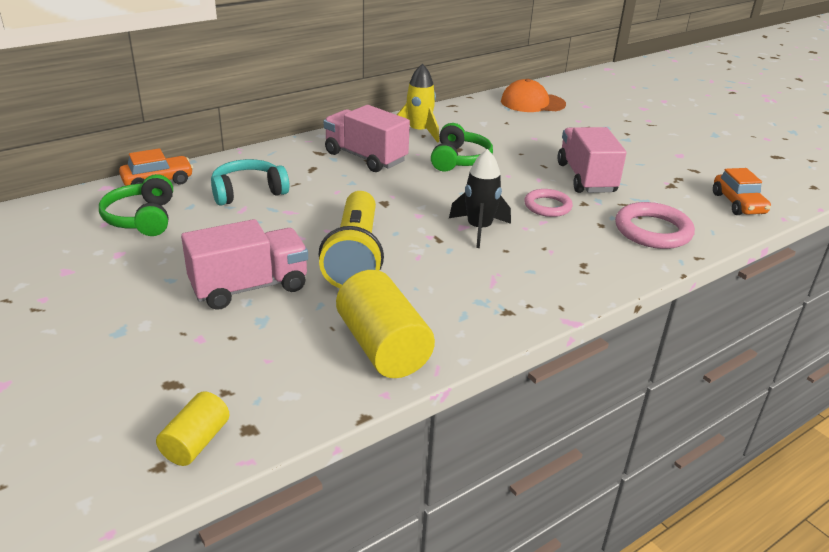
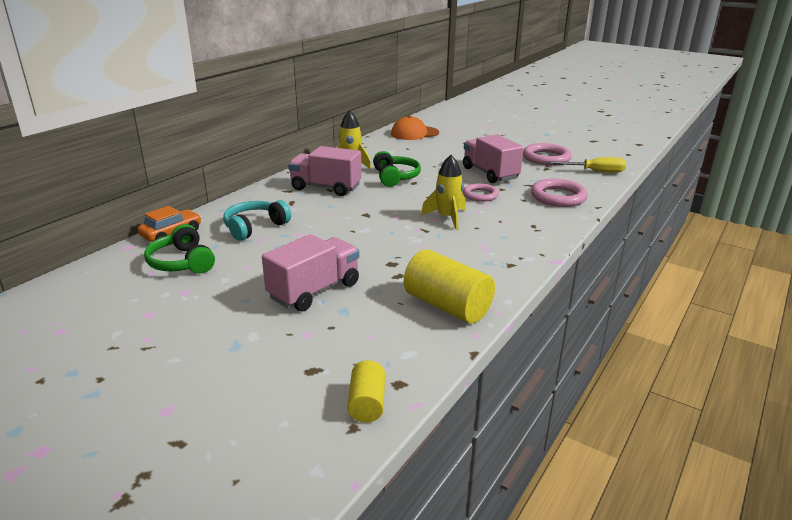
camera: 20 degrees left, 5 degrees down
(355, 256) = (376, 253): yellow flashlight -> none
(479, 229) = (447, 218): black rocket -> yellow rocket
(684, 170) = (546, 158): none -> pink ring
(738, 204) = (594, 171): orange car -> yellow screwdriver

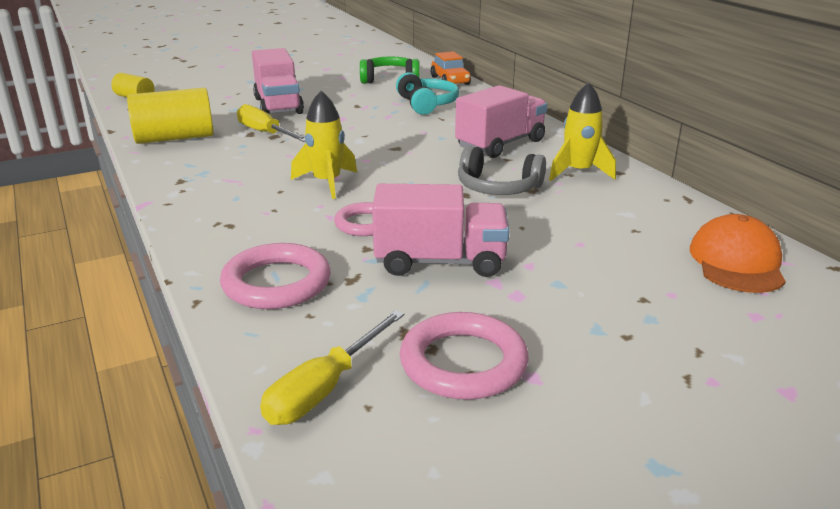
camera: 120 degrees right, 0 degrees up
(390, 269) = (265, 133): none -> yellow screwdriver
(395, 177) = (498, 187): green headphones -> grey headphones

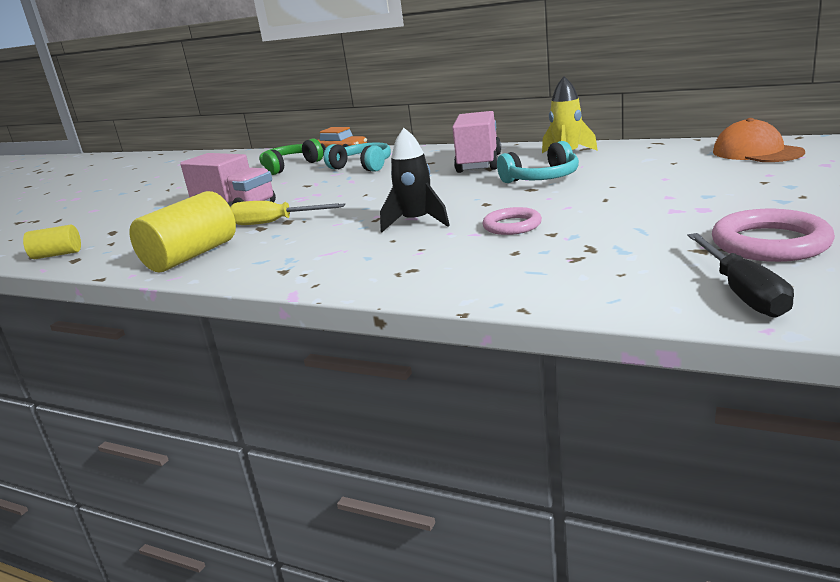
camera: 35 degrees left, 5 degrees down
(276, 283) = (548, 273): pink ring -> none
(324, 389) = (742, 292): yellow screwdriver -> black screwdriver
(327, 183) = (416, 222): yellow rocket -> black rocket
(440, 262) = (617, 217): pink truck -> none
(498, 187) = (542, 178): grey headphones -> turquoise headphones

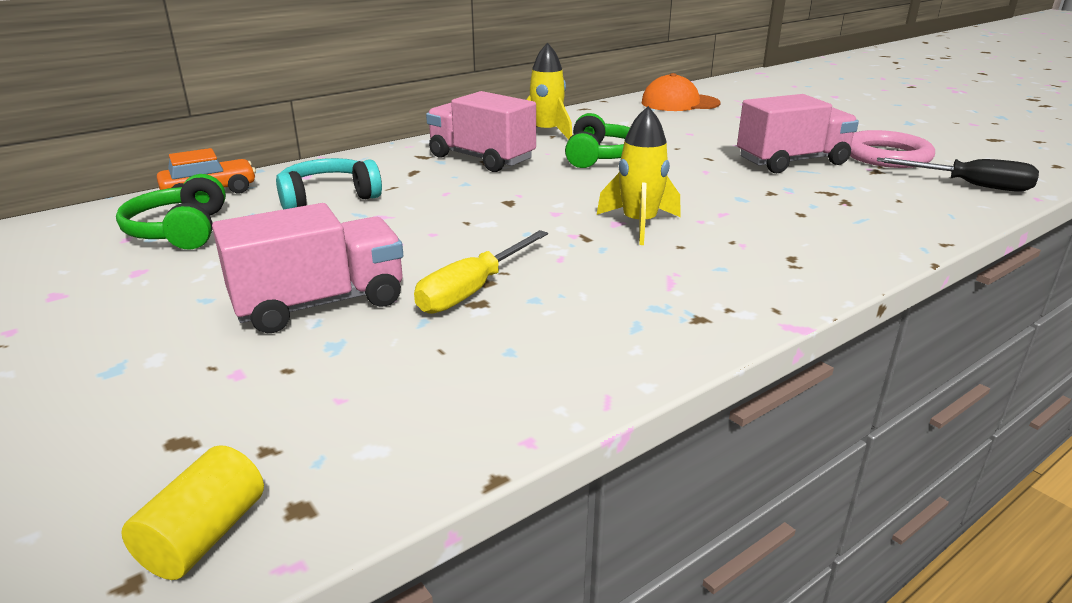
camera: 65 degrees left, 5 degrees up
(191, 256) = (520, 373): yellow cylinder -> none
(416, 222) = (639, 224): black rocket -> yellow rocket
(512, 225) = (724, 197): pink ring -> none
(542, 178) = (600, 156): turquoise headphones -> green headphones
(656, 220) = (792, 162): none -> pink truck

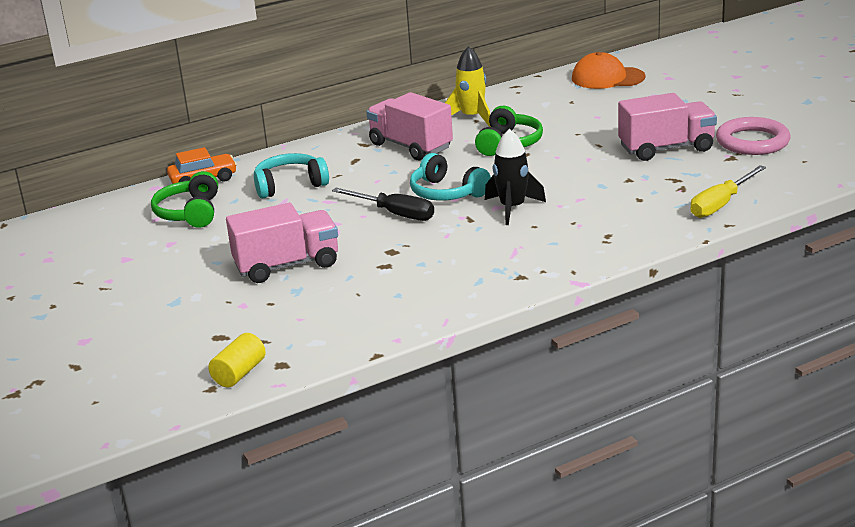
camera: 10 degrees right, 0 degrees up
(473, 290) = (383, 257): yellow screwdriver -> yellow screwdriver (721, 204)
(542, 206) = (446, 193): none -> turquoise headphones
(639, 224) = (512, 208): yellow rocket -> black rocket
(970, 185) = (796, 172): black screwdriver -> black screwdriver (395, 214)

